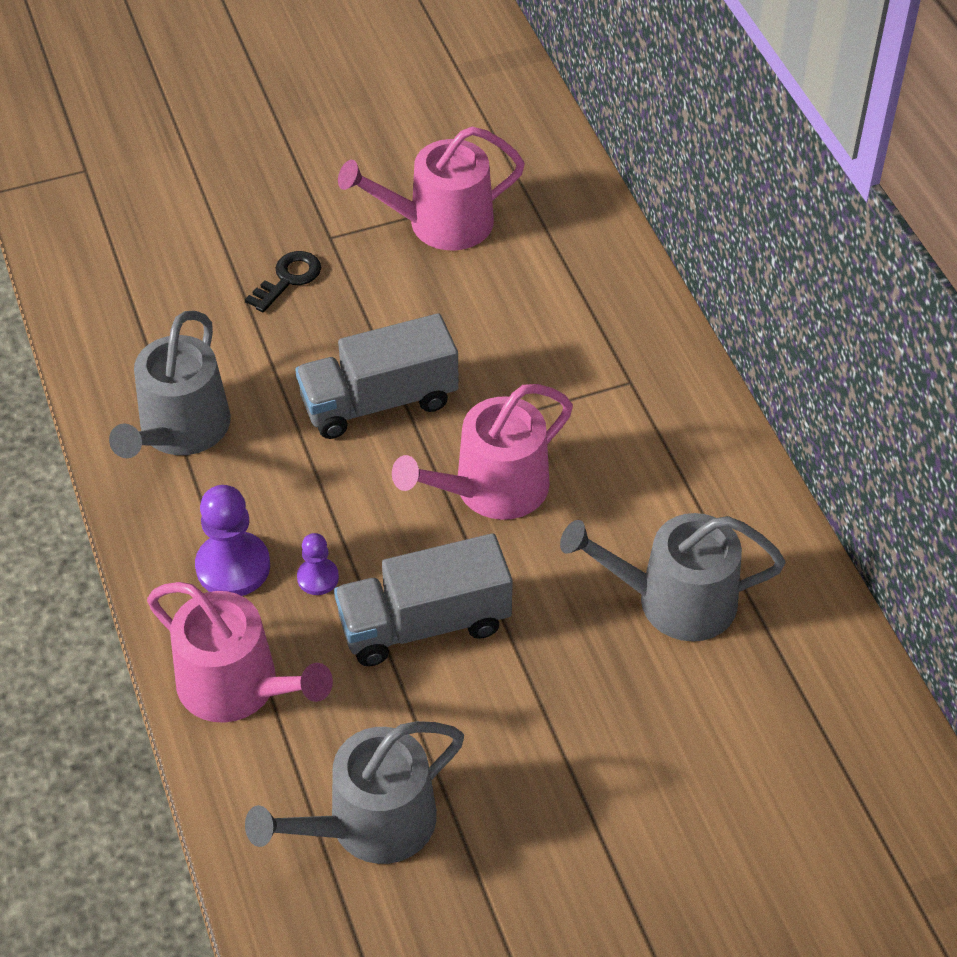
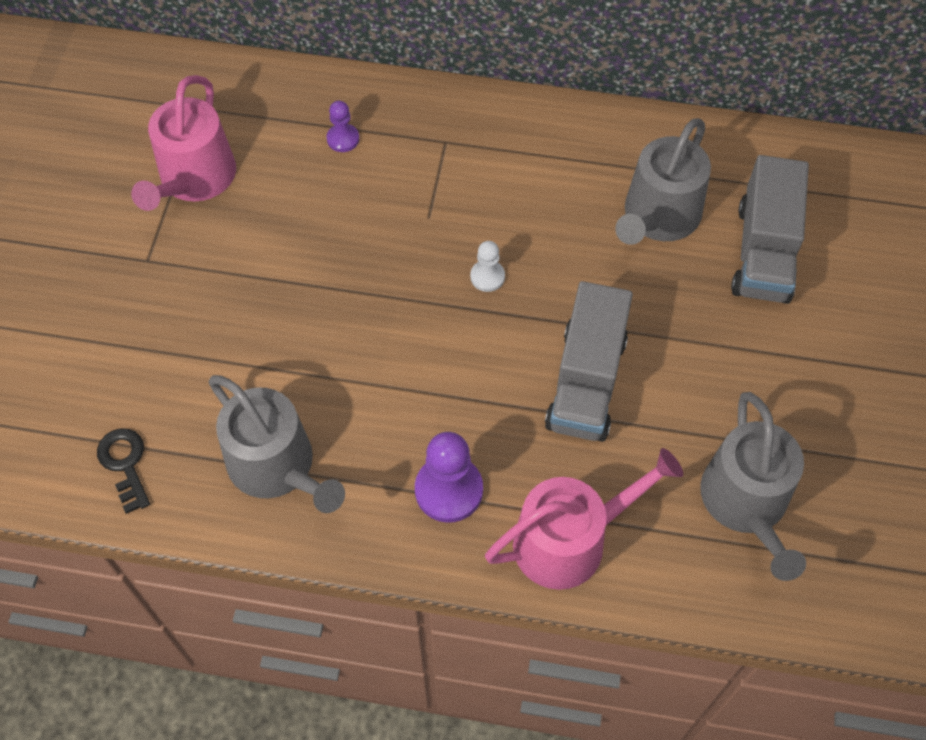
camera: 60 degrees left, 10 degrees up
(288, 279) = (170, 311): black key -> black key (125, 464)
(318, 578) = (498, 434): purple pawn -> purple pawn (343, 139)
(379, 402) = (350, 309): grey truck -> grey truck (763, 252)
(491, 489) = (487, 277): pink watering can -> white pawn

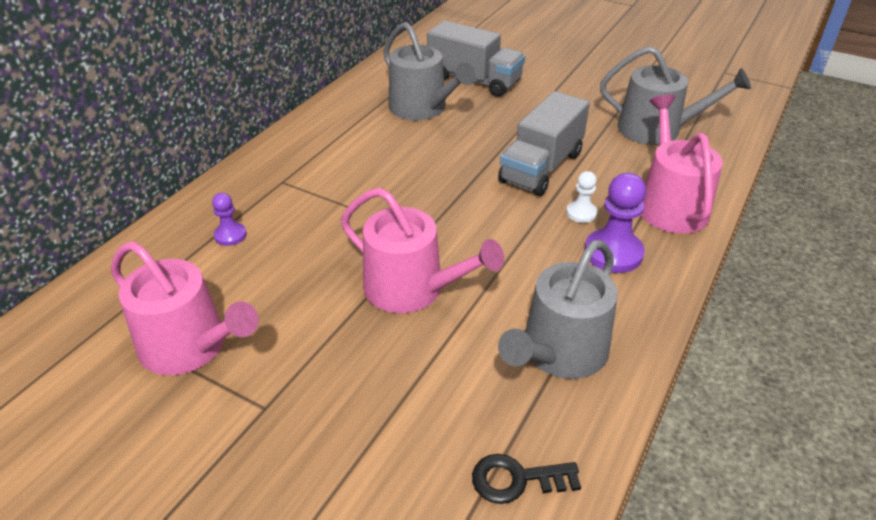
camera: 70 degrees left, 20 degrees down
(277, 467) = (559, 353): grey watering can -> grey watering can turned 150 degrees clockwise
(322, 317) = (412, 289): none -> pink watering can
(487, 277) = (426, 190): white pawn -> white pawn (581, 213)
(586, 382) = (541, 167): grey truck -> grey truck turned 90 degrees clockwise

